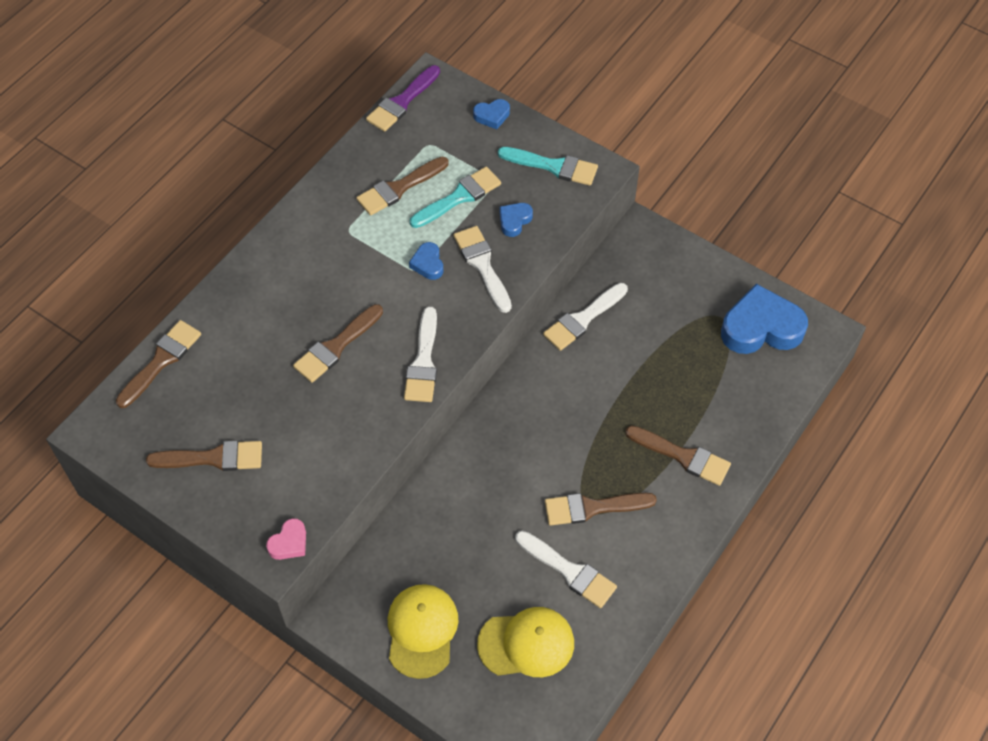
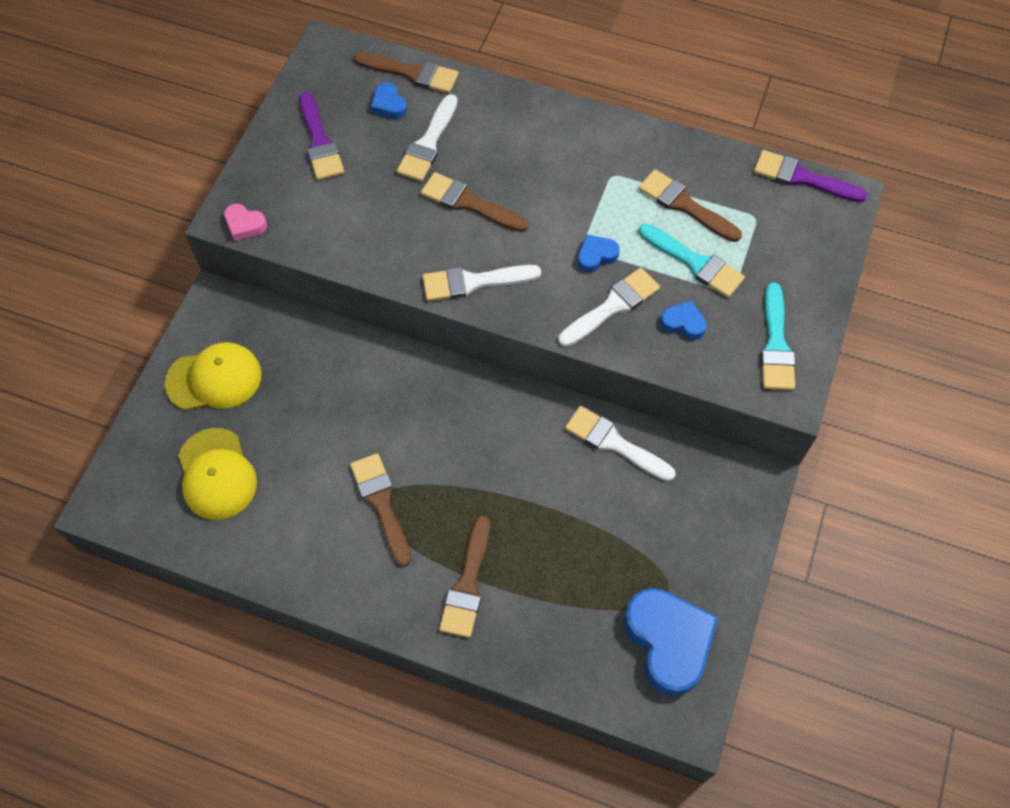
camera: 75 degrees right, 5 degrees up
(213, 458) = (319, 142): brown brush -> purple brush
(492, 116) = (821, 267): blue heart -> blue heart (389, 105)
(569, 571) = (303, 496): white brush -> white brush (428, 143)

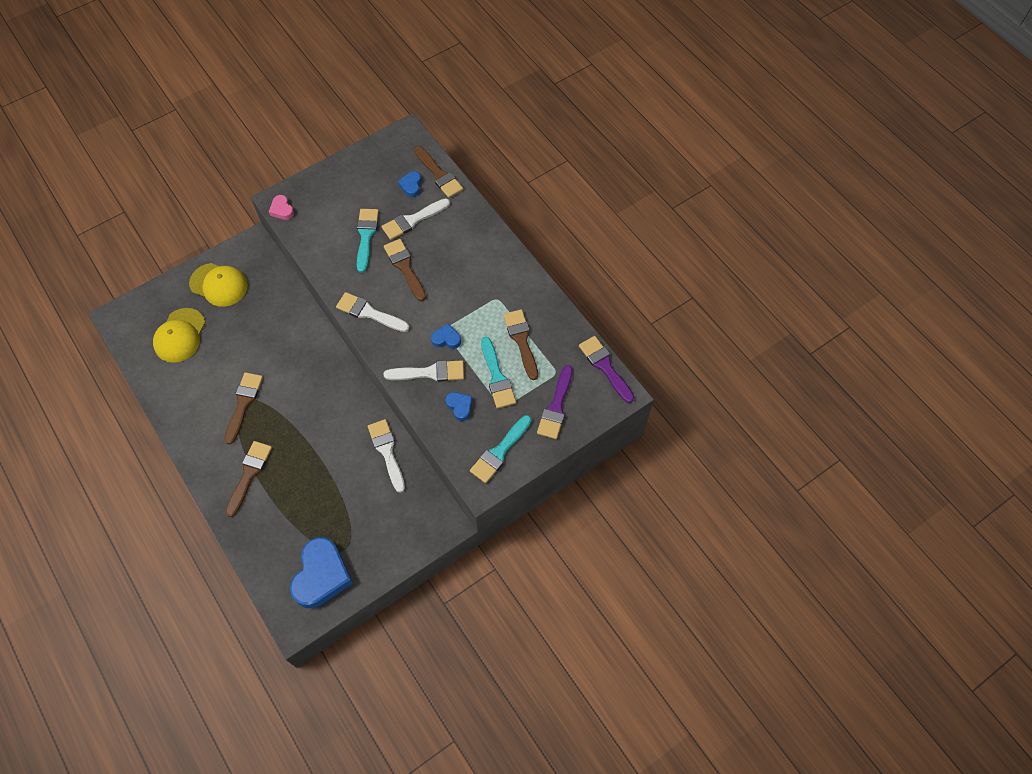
camera: 35 degrees right, 0 degrees up
(319, 142) = (357, 186): purple brush -> purple brush (556, 407)
(386, 194) = (366, 236): none -> turquoise brush
(467, 584) = (249, 474): brown brush -> brown brush turned 150 degrees clockwise

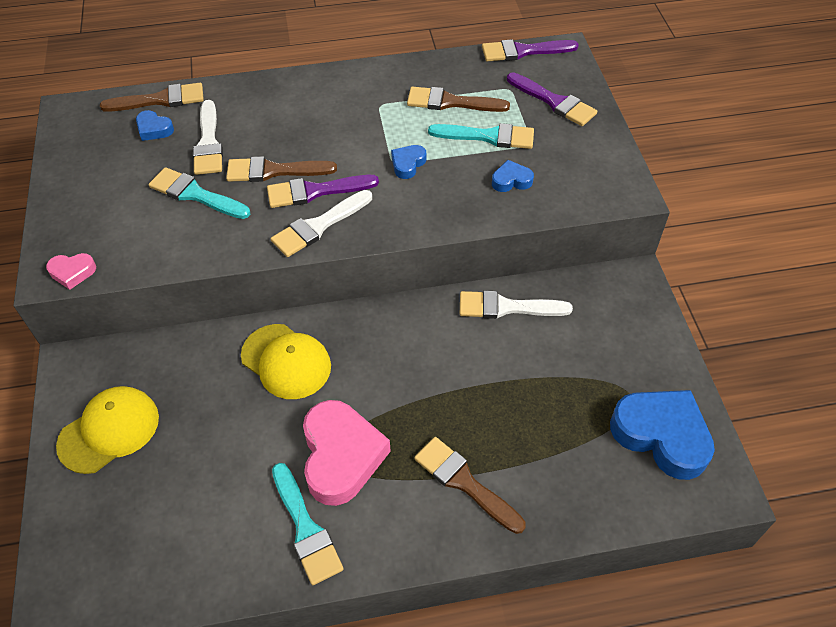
camera: 65 degrees left, 10 degrees down
(180, 335) = (162, 514): yellow cap -> yellow cap (286, 361)
(243, 403) = (341, 456): brown brush -> pink heart
(397, 298) = (315, 191): none -> purple brush
(430, 372) = (447, 193): white brush -> none
(499, 452) = (591, 164): turquoise brush -> turquoise brush (306, 528)

